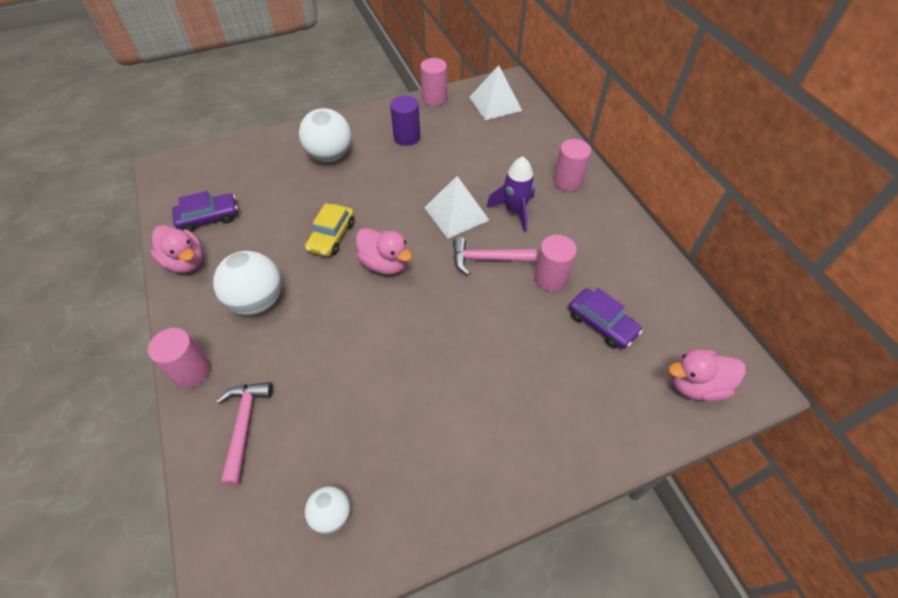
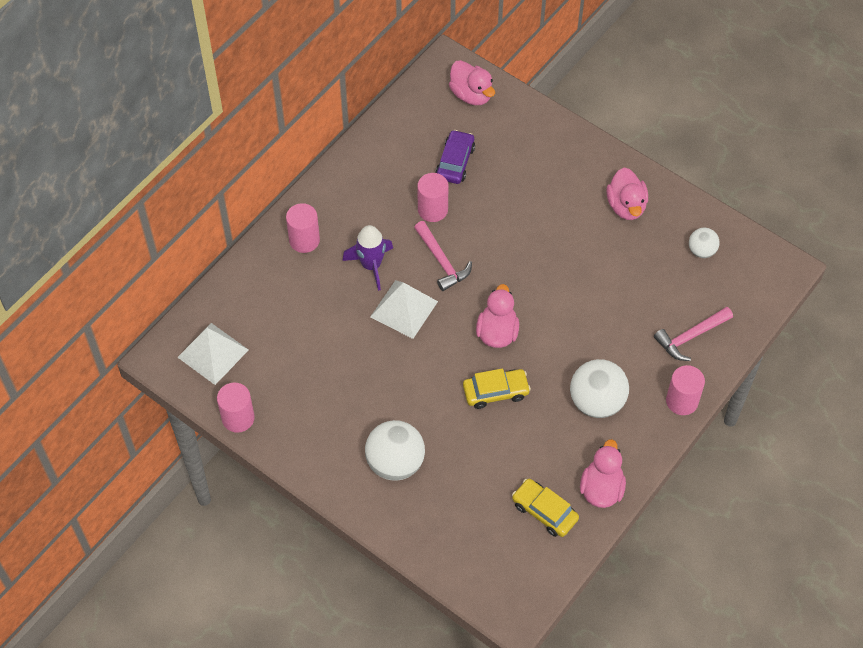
camera: 120 degrees left, 5 degrees up
(208, 217) = (544, 511): purple car -> yellow car
(407, 137) = (322, 408): purple cylinder -> none
(449, 464) = (626, 206): none -> pink duck

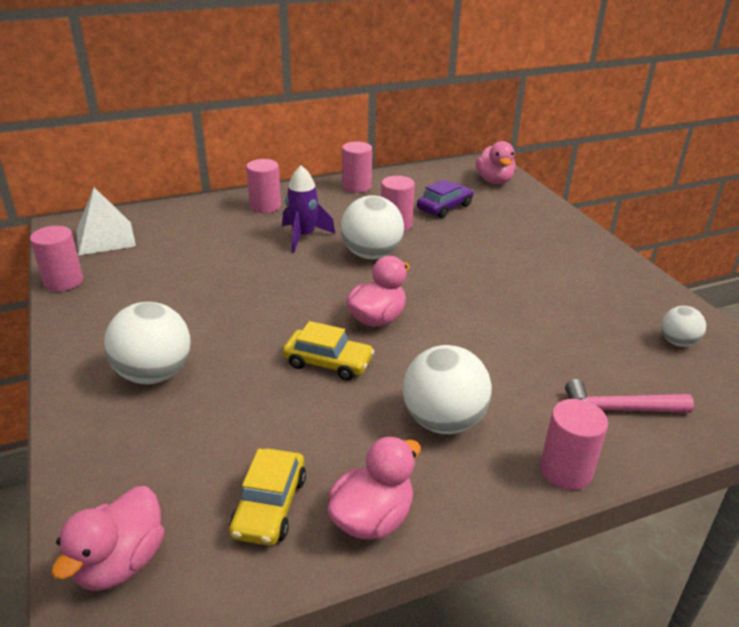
camera: 30 degrees right, 25 degrees down
(358, 167) = (356, 186): none -> pink cylinder
(404, 309) = (301, 270): white pyramid -> none
(442, 261) = (371, 255): pink hammer -> white ball
(544, 511) = (270, 506): yellow car -> yellow car turned 150 degrees counterclockwise
(626, 206) = (601, 282): pink duck -> pink duck (121, 562)

